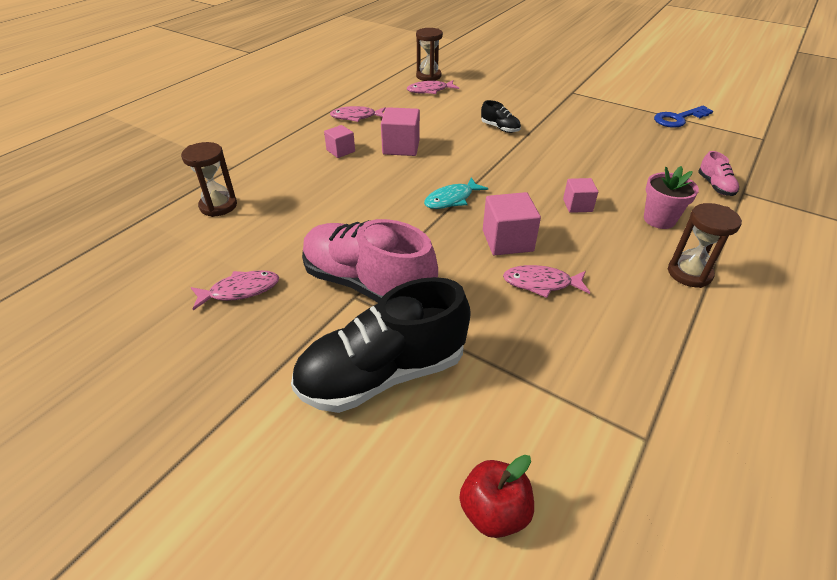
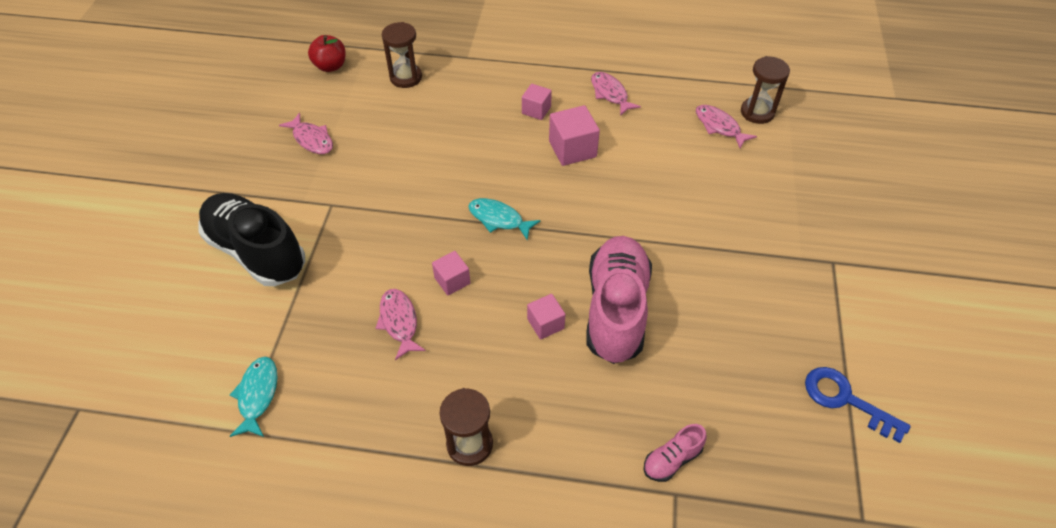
camera: 65 degrees right, 10 degrees up
(367, 284) = (348, 206): pink shoe -> pink shoe (616, 309)
(494, 511) = (159, 350): red apple -> red apple (330, 66)
(500, 128) = (672, 215): black shoe -> none
(507, 241) = (452, 281): pink cube -> pink cube, size x0.62
(599, 413) = (258, 395): none -> turquoise fish
(659, 219) = (559, 405): pink flower pot -> none

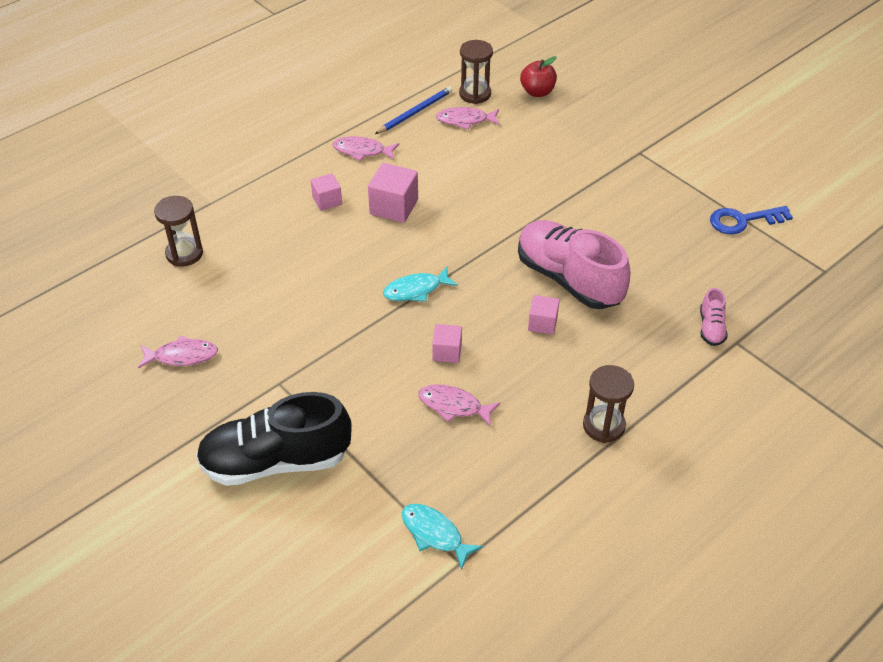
camera: 50 degrees left, 5 degrees down
(330, 66) = (100, 294): red apple -> red apple (537, 92)
(690, 94) = (415, 112): none -> blue pencil

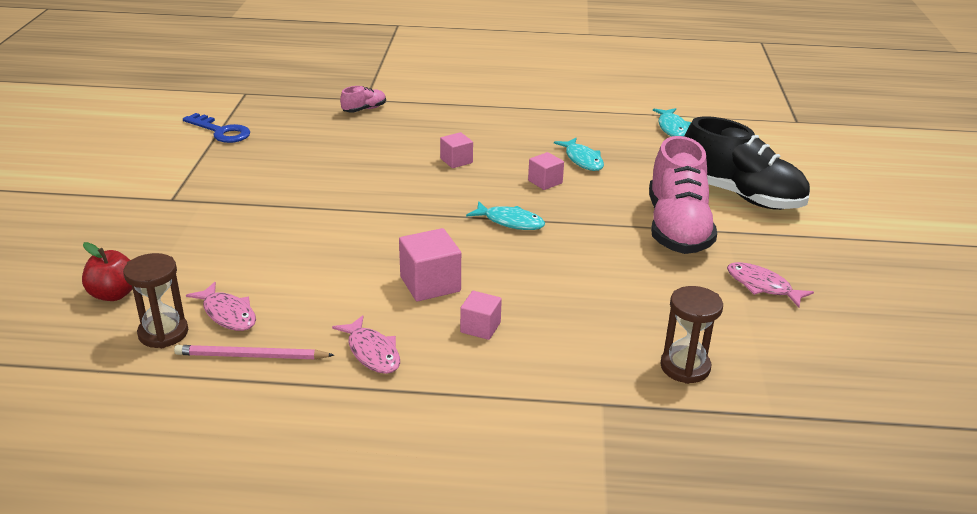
camera: 135 degrees left, 15 degrees down
(415, 112) = (251, 356): blue pencil -> pink pencil
(453, 406) = (582, 160): pink fish -> turquoise fish
(568, 279) = (393, 169): pink shoe -> pink shoe (677, 228)
(603, 425) = (507, 113): brown hourglass -> none

